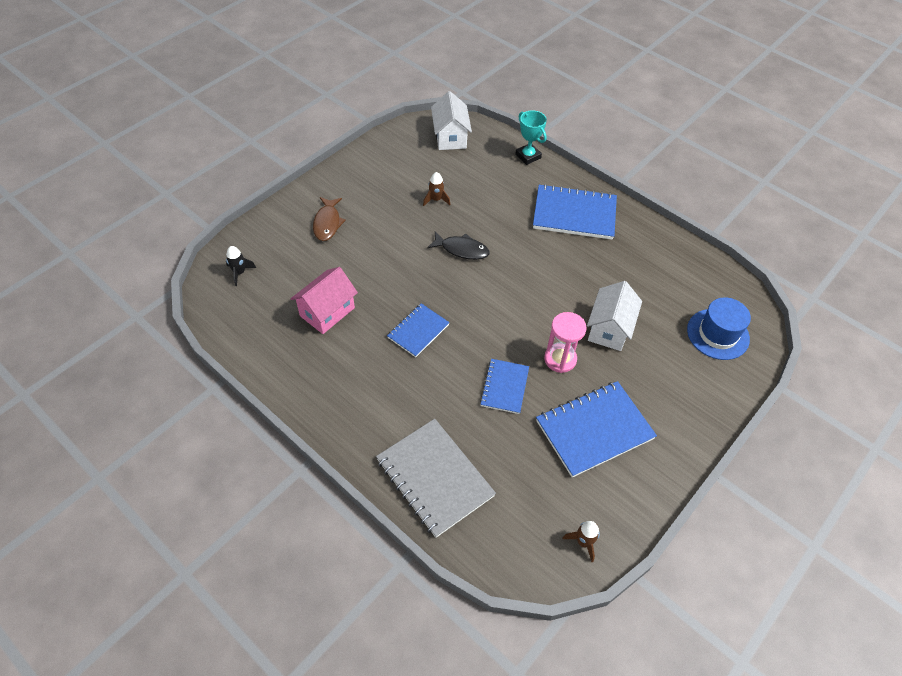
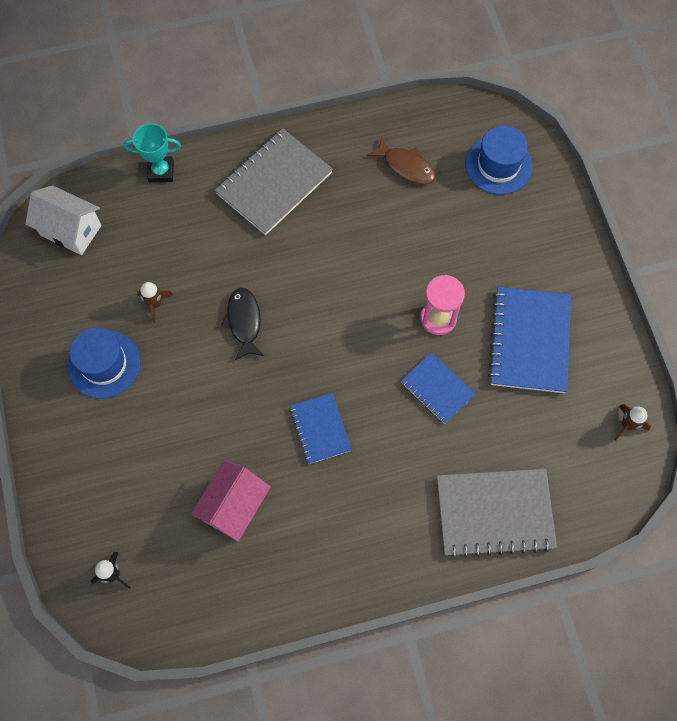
camera: 55 degrees left, 15 degrees up
(327, 223) = (106, 438): brown fish -> brown fish (406, 166)
(327, 312) = (234, 507): pink house -> pink house turned 45 degrees clockwise
(376, 196) = (104, 364): none -> blue hat
(461, 249) = (244, 322): black fish -> black fish turned 60 degrees counterclockwise
(574, 214) = (274, 183): blue notebook -> grey notebook
(609, 329) = (433, 252): white house -> none

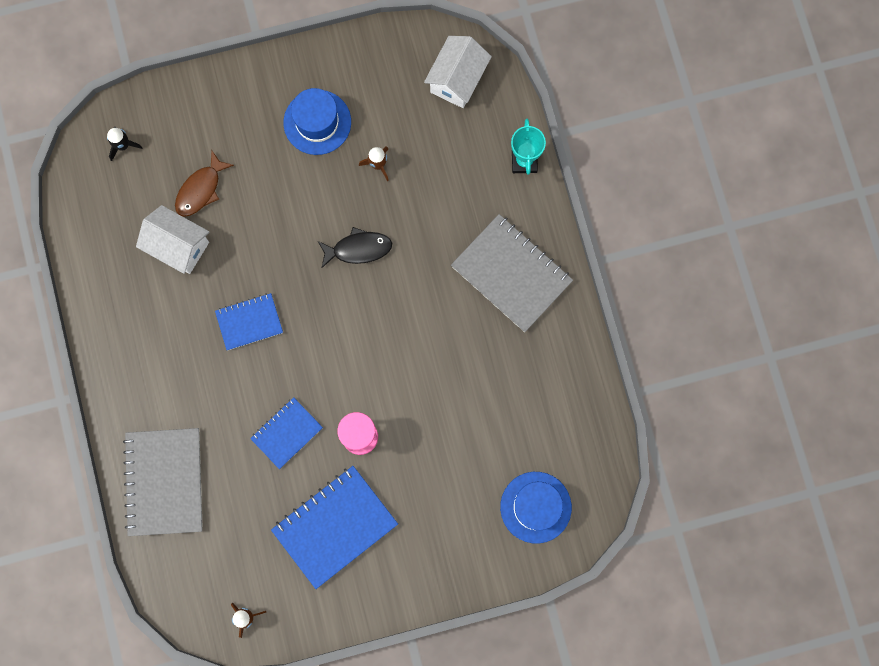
camera: 90 degrees right, 10 degrees up
(234, 507) = (178, 246): pink house -> white house
(406, 166) = (533, 409): brown fish -> brown fish (200, 189)
(529, 341) = (335, 526): blue notebook -> blue notebook turned 45 degrees counterclockwise

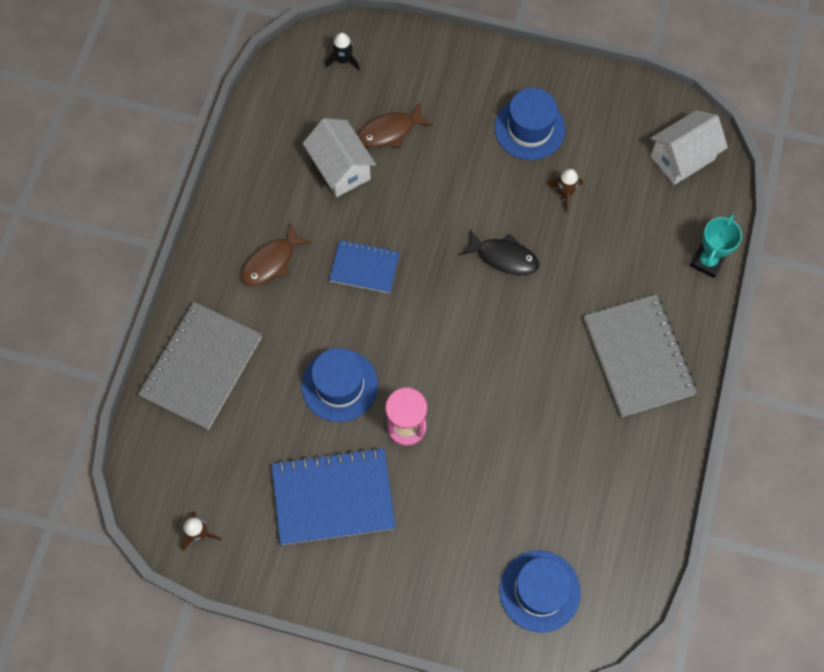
camera: 30 degrees right, 10 degrees down
(168, 361) = (271, 262): none -> brown fish
(287, 433) = (339, 385): blue notebook -> blue hat

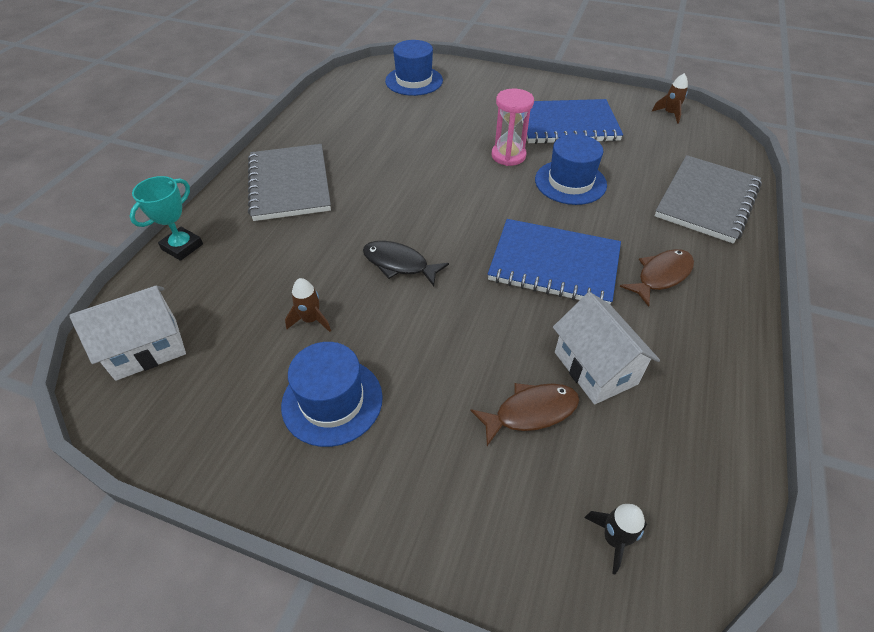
camera: 175 degrees left, 20 degrees down
(364, 267) = (554, 264): blue notebook -> blue notebook, size x1.71

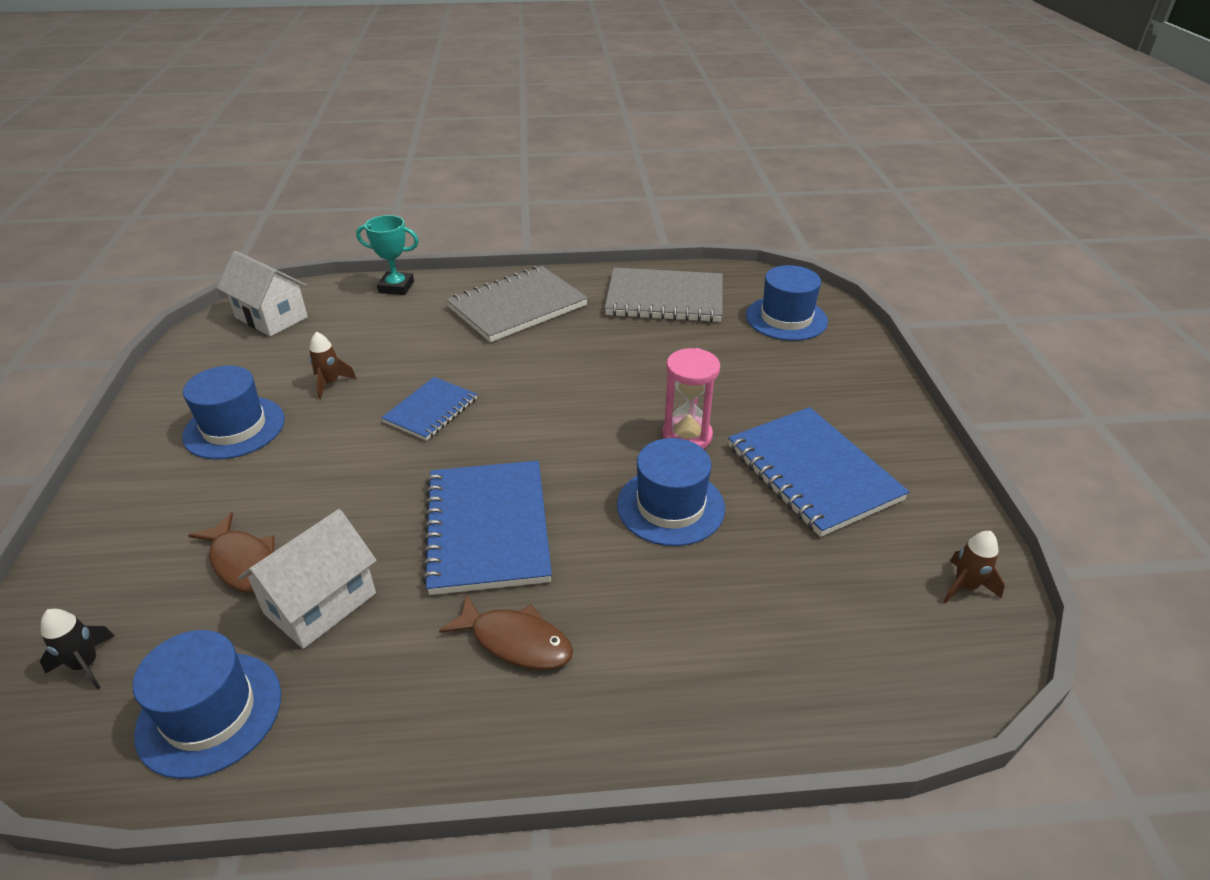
camera: 65 degrees right, 10 degrees down
(399, 264) = (431, 410): black fish -> blue notebook
(685, 448) = (210, 713): none -> blue hat
(706, 201) = (735, 674): grey notebook -> grey notebook (664, 299)

